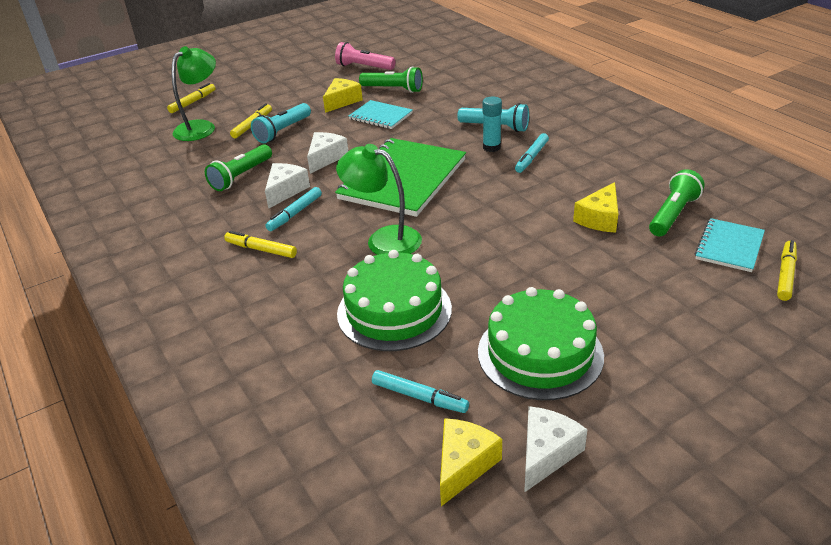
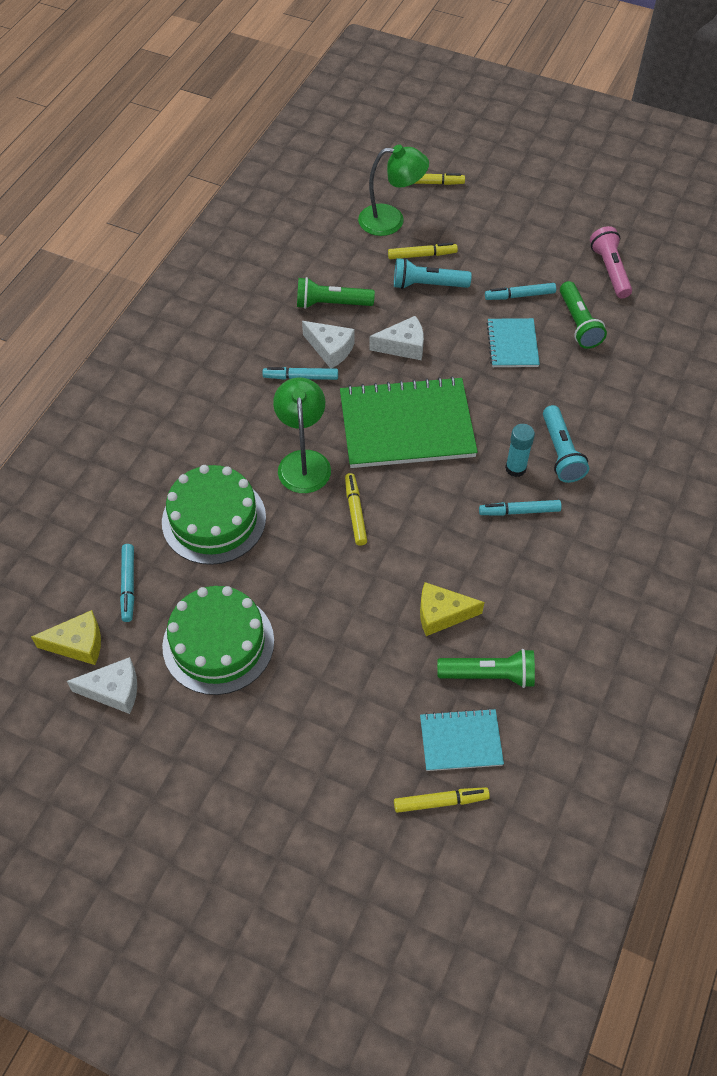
camera: 55 degrees right, 20 degrees up
(261, 249) = (237, 385): yellow marker -> yellow marker (355, 512)
(285, 190) = (330, 349): white cheese -> white cheese turned 45 degrees clockwise
(342, 101) = (520, 296): yellow cheese -> turquoise marker

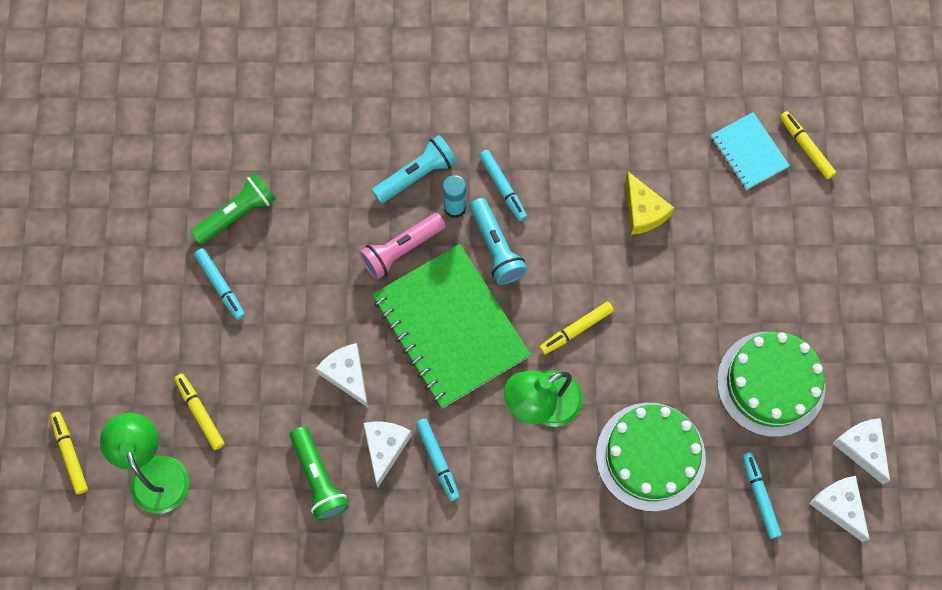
camera: 115 degrees left, 15 degrees up
(78, 644) = (839, 506): yellow cheese -> white cheese
(128, 585) = (759, 496): turquoise marker -> turquoise marker turned 75 degrees counterclockwise
(427, 285) = (245, 387): turquoise flashlight -> turquoise flashlight (496, 247)
(489, 675) = (680, 152): green flashlight -> none
(512, 344) = (295, 267): turquoise notebook -> none
(610, 270) = (143, 208): pink flashlight -> pink flashlight (401, 250)

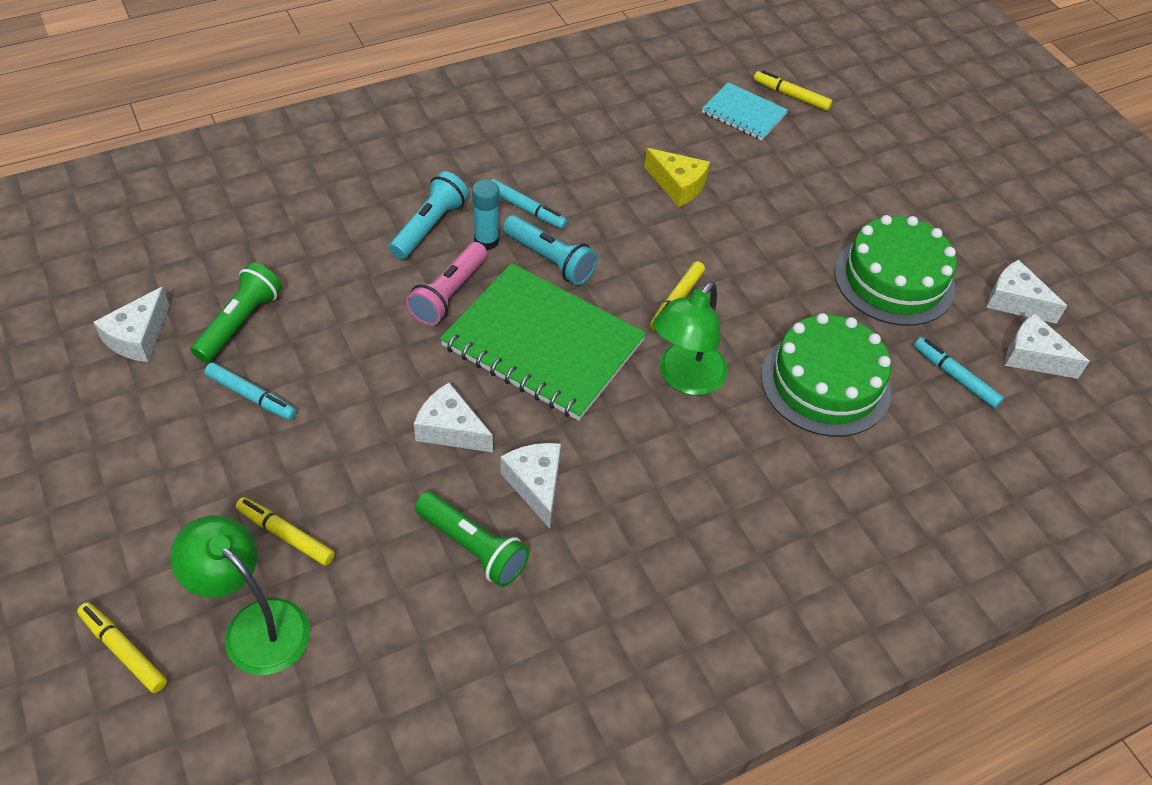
camera: 30 degrees left, 20 degrees down
(161, 198) = (138, 337): none -> white cheese
(438, 460) = (603, 473): turquoise marker -> none

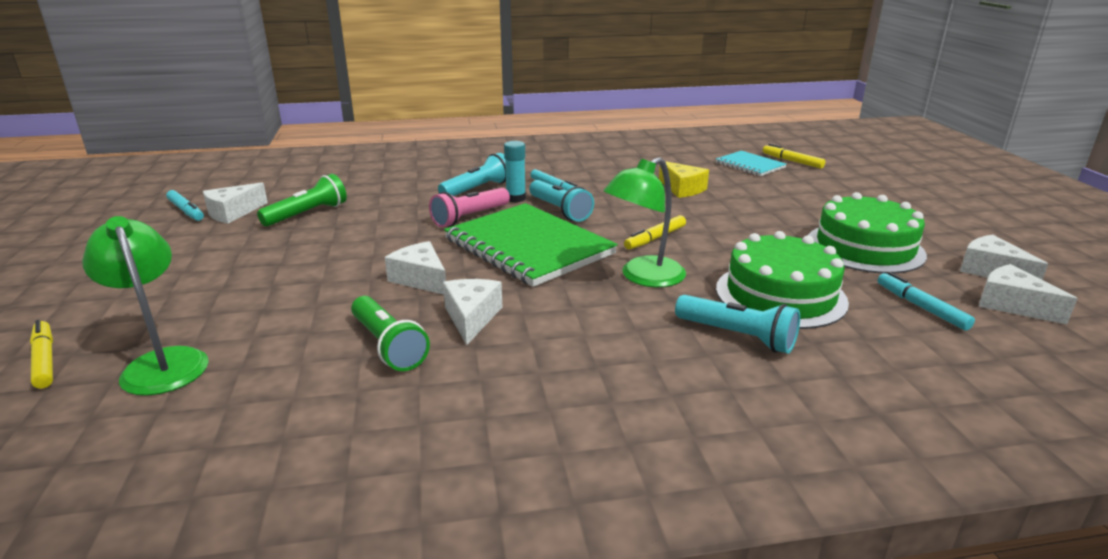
camera: 20 degrees right, 25 degrees down
(251, 396) = (283, 245): turquoise marker -> turquoise marker (186, 211)
(286, 535) = (239, 316): yellow marker -> none
(798, 459) = (737, 336): none -> turquoise flashlight

